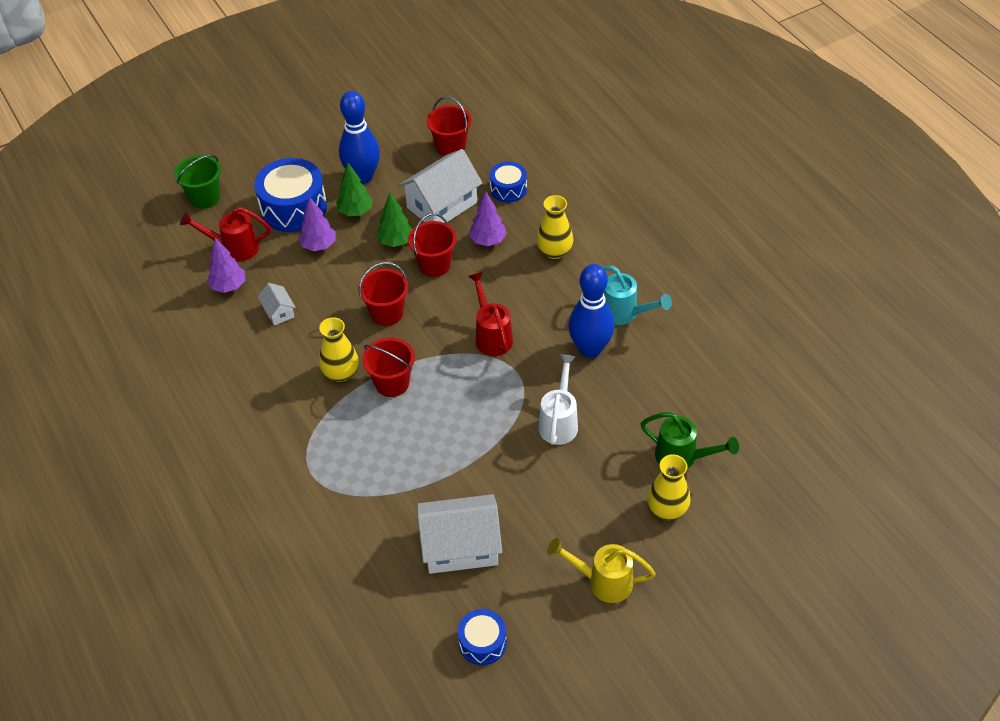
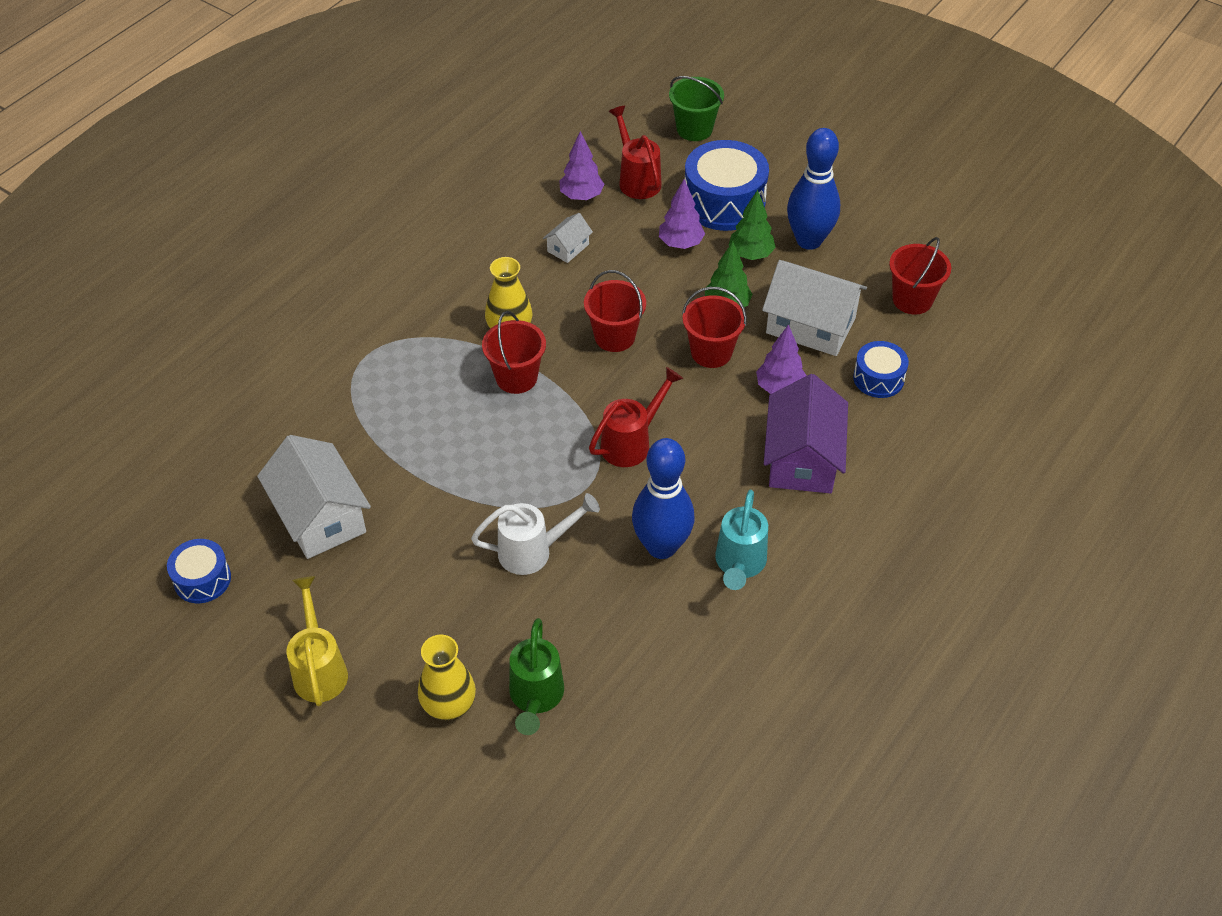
camera: 65 degrees right, 0 degrees up
(554, 251) = (802, 459): yellow vase -> purple house

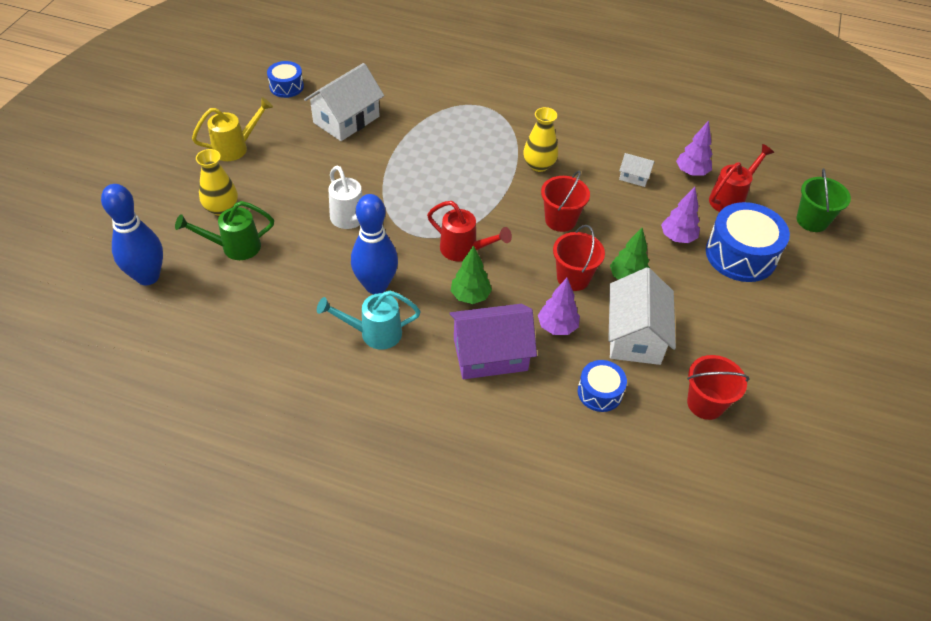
camera: 70 degrees right, 0 degrees up
(516, 378) = (497, 178): red bucket -> none
(750, 254) = (692, 282): green tree -> green tree (470, 296)
(809, 240) = (732, 318): blue bowling pin -> blue bowling pin (148, 277)

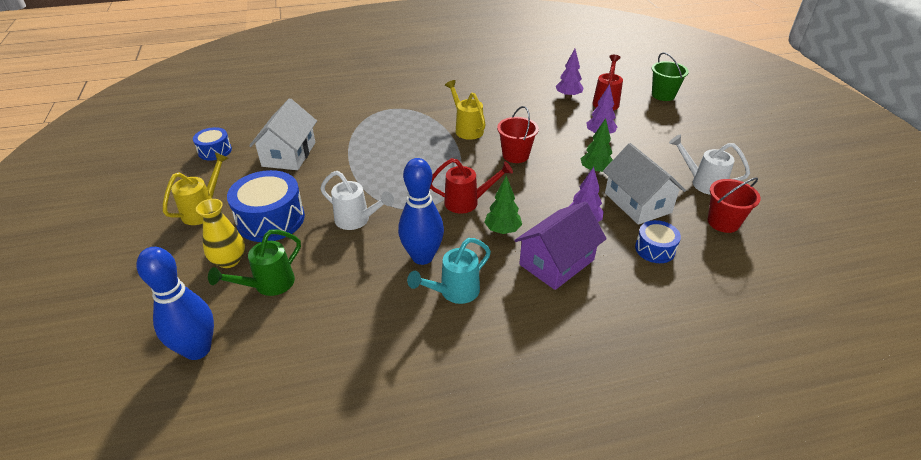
camera: 30 degrees left, 10 degrees down
(539, 165) = (466, 129): yellow vase -> yellow watering can
(573, 278) = (561, 186): red bucket -> none
(634, 177) = (536, 112): white house -> none
(733, 349) = (702, 183): none -> white watering can
(741, 255) = (646, 129): blue drum -> blue drum (271, 219)

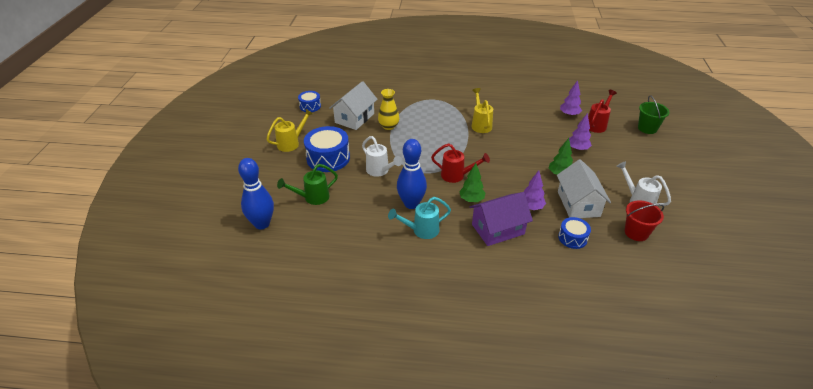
camera: 20 degrees right, 0 degrees up
(229, 260) = (295, 177): yellow vase -> yellow vase (388, 126)
(515, 155) = (506, 151): red bucket -> none

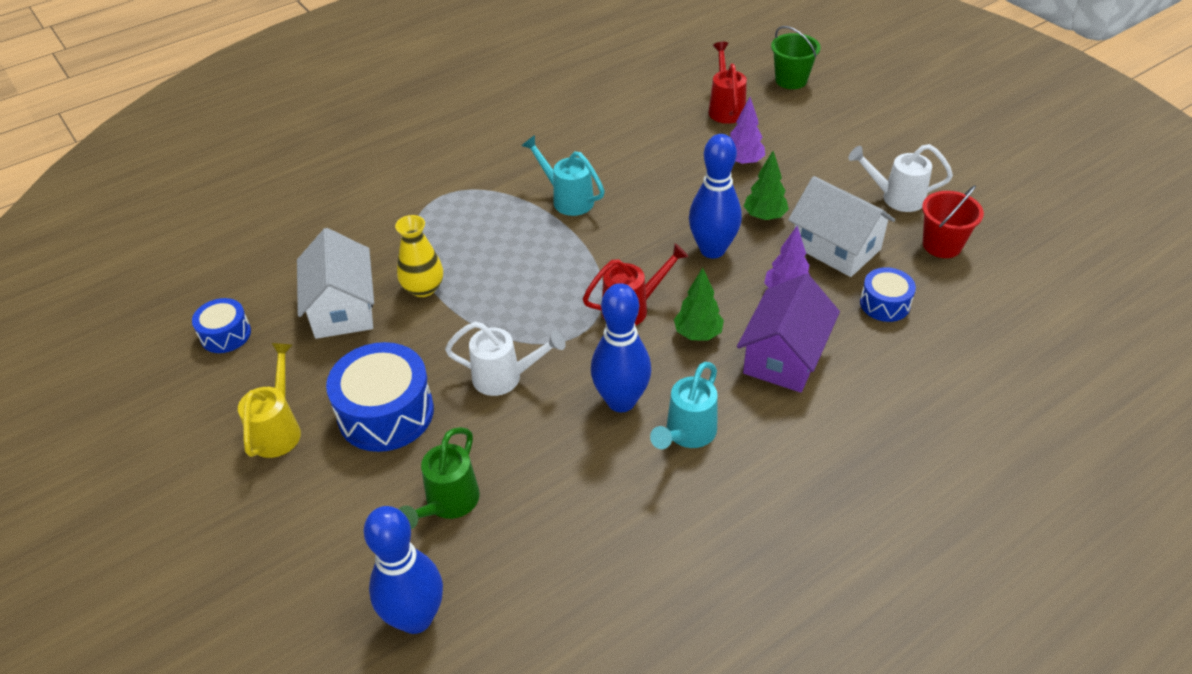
camera: 40 degrees left, 5 degrees up
(480, 124) = (567, 199): yellow watering can -> turquoise watering can
(518, 174) = (712, 250): none -> blue bowling pin
(569, 115) = (673, 112): purple tree -> none

